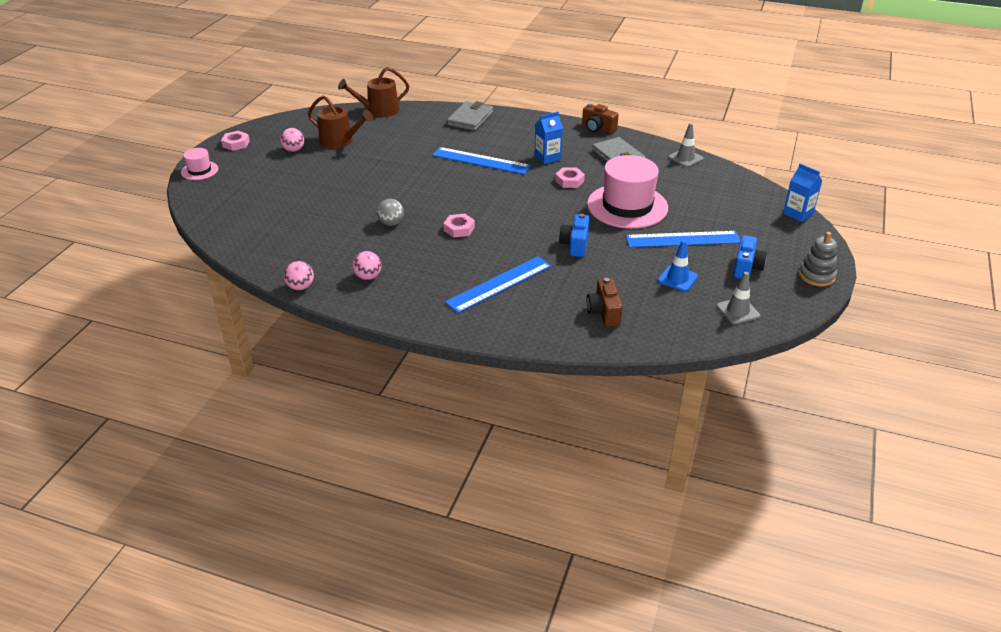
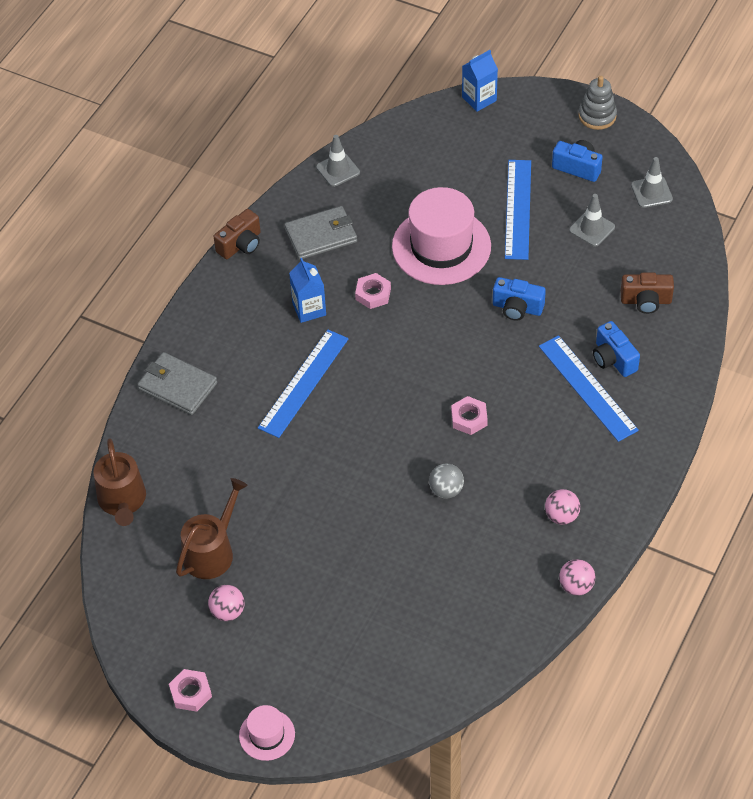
camera: 80 degrees left, 15 degrees up
(533, 296) = (613, 359): none -> blue camera
(677, 278) = (592, 228): blue traffic cone -> grey traffic cone

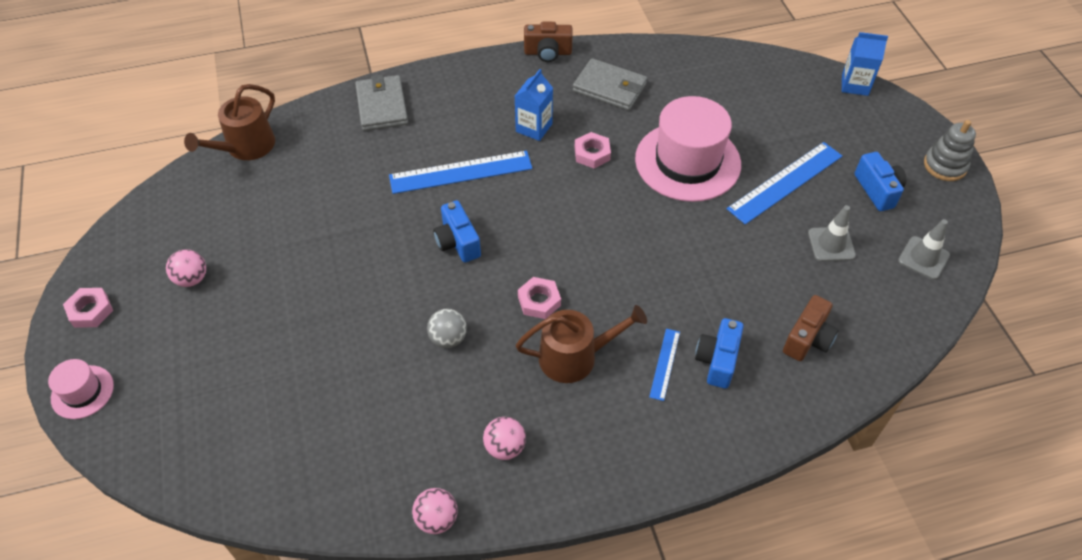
camera: 45 degrees right, 0 degrees up
(212, 551) = (244, 229): brown watering can -> brown watering can (575, 357)
(338, 170) = (680, 55): grey traffic cone -> none
(517, 308) = (688, 252): blue camera -> blue camera (457, 242)
(587, 388) = (665, 364): blue ruler -> blue ruler, size x0.50
(646, 301) = (807, 339): brown camera -> brown camera turned 105 degrees counterclockwise

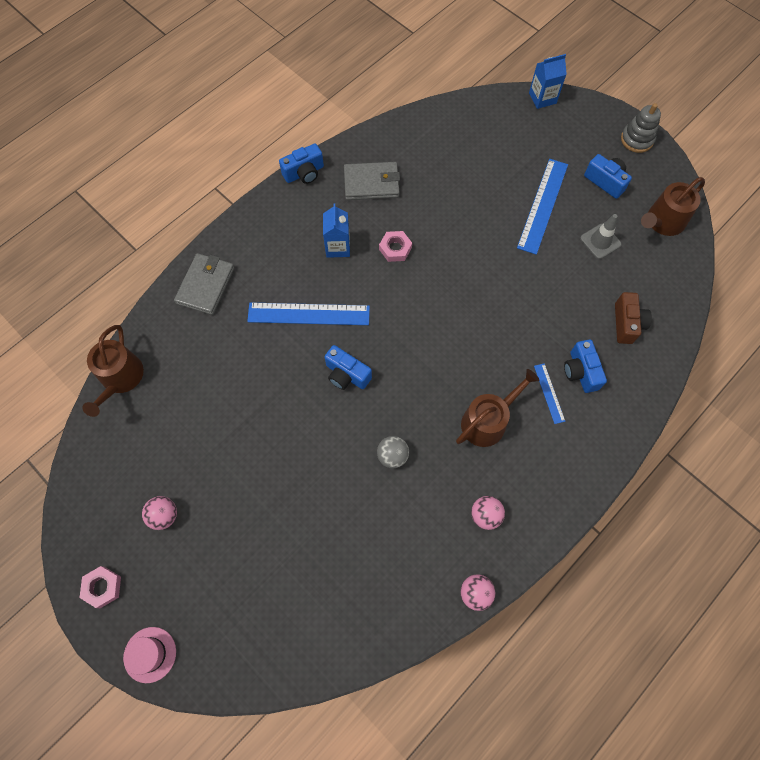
camera: 30 degrees left, 15 degrees up
(382, 106) = (206, 285): grey wallet -> grey wallet turned 60 degrees clockwise
(461, 172) = (308, 314): blue ruler -> blue ruler turned 45 degrees clockwise
(539, 301) = (436, 391): pink nut -> none
(548, 52) = (304, 173): brown camera -> blue camera
(687, 161) = (467, 221): pink hat -> none
(923, 258) = (662, 222): grey traffic cone -> brown watering can

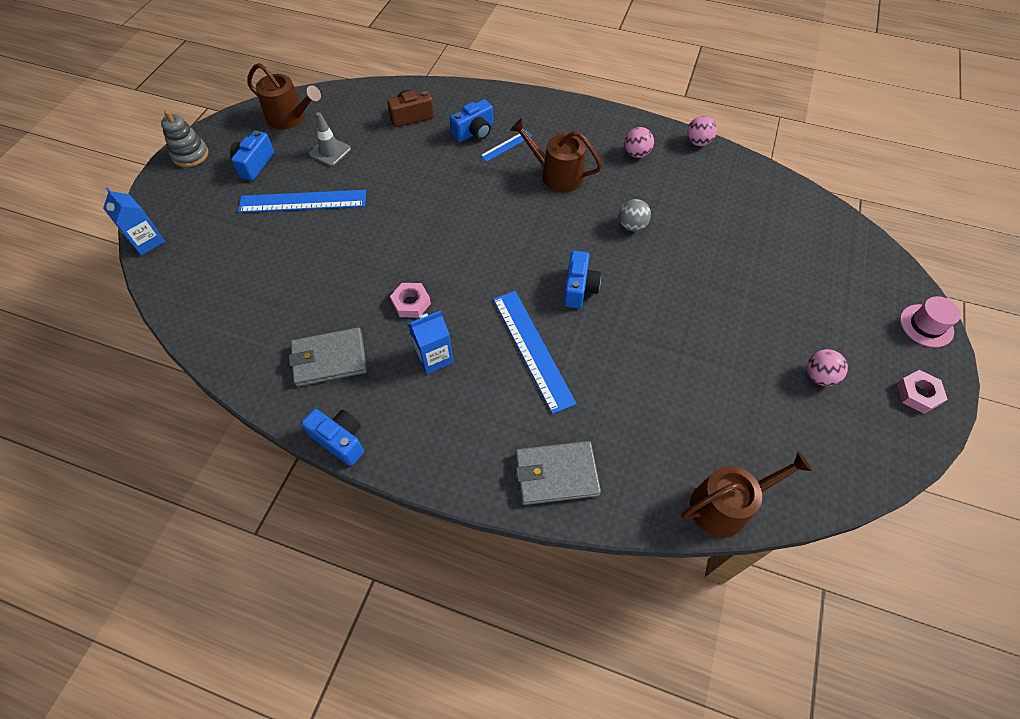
camera: 115 degrees left, 10 degrees down
(371, 183) = (329, 359): grey wallet -> grey wallet turned 75 degrees counterclockwise

